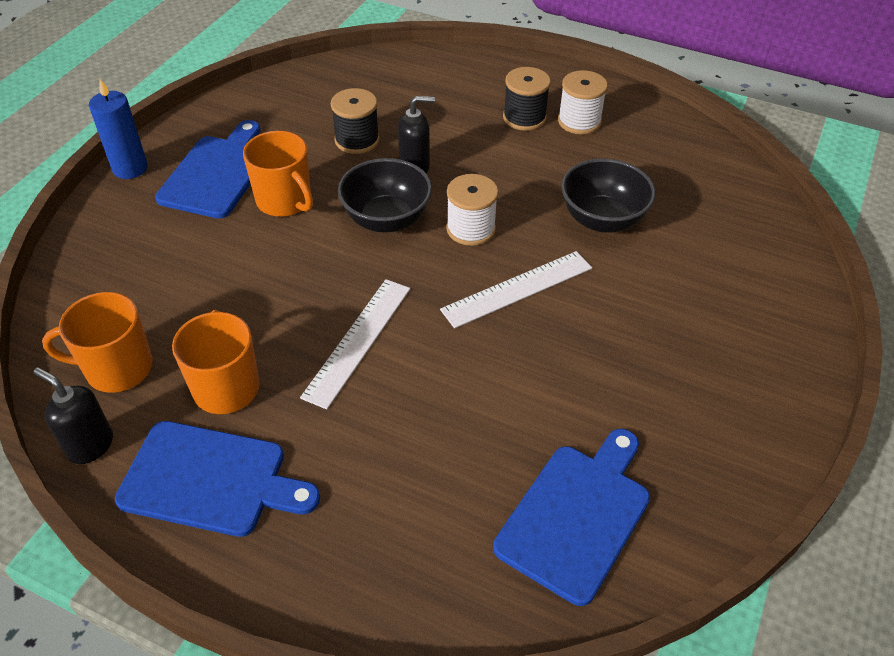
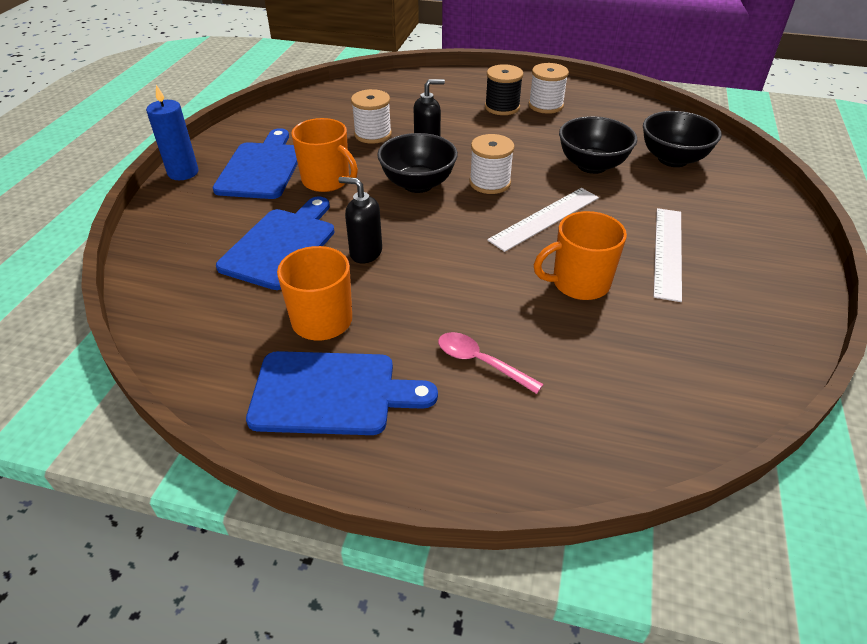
camera: 10 degrees left, 5 degrees down
(90, 445) = (208, 382): black soap dispenser -> black soap dispenser (365, 253)
(117, 368) = (216, 319): orange mug -> orange mug (579, 283)
(357, 140) = (373, 134): black spool -> white spool
(358, 341) = (426, 271): white ruler -> white ruler (668, 252)
(379, 469) = (481, 362): none -> pink spoon
(576, 516) = (665, 373): blue cutting board -> blue cutting board (281, 245)
(706, 223) = (673, 159): none -> black bowl

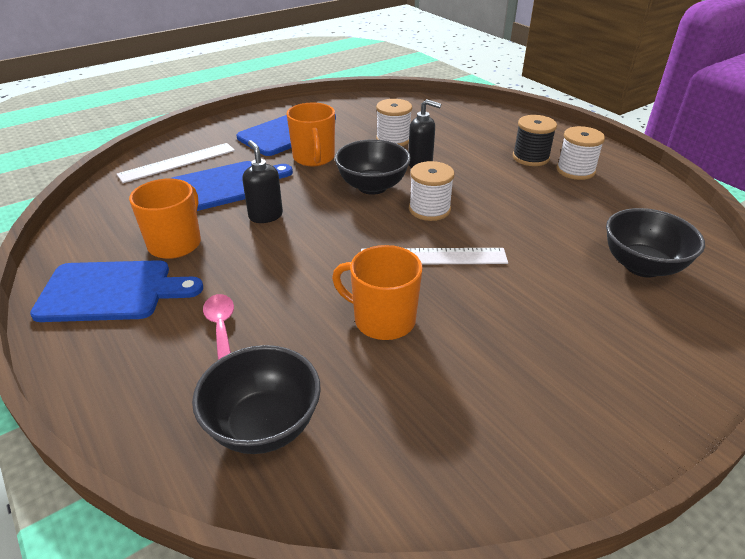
camera: 40 degrees right, 5 degrees down
(183, 172) = (239, 118): blue candle -> none
(331, 393) = (111, 291): blue cutting board -> blue cutting board turned 45 degrees counterclockwise
(592, 165) = (544, 235): black bowl -> black bowl (263, 425)
(668, 252) = (505, 341): white ruler -> white ruler (178, 162)

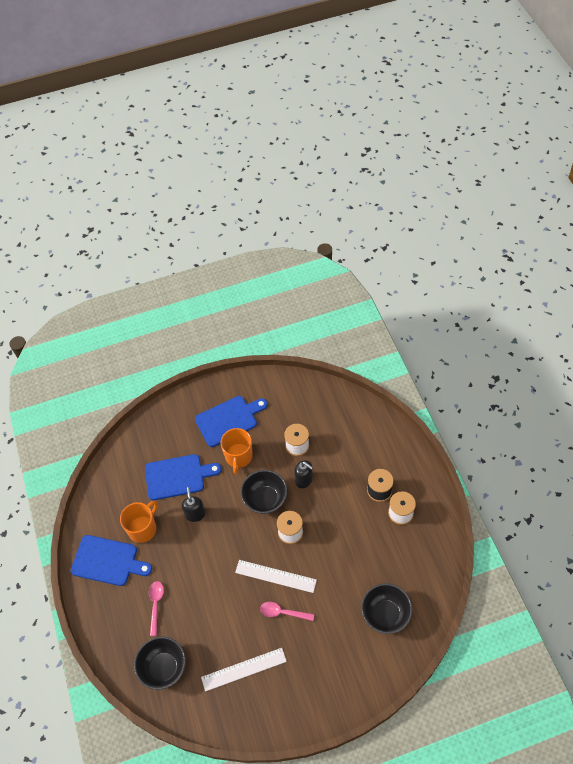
camera: 20 degrees right, 20 degrees up
(178, 162) = (154, 442): white ruler -> white ruler (244, 669)
(382, 320) = (232, 618): orange mug -> none
(472, 295) = (283, 612): none -> pink spoon

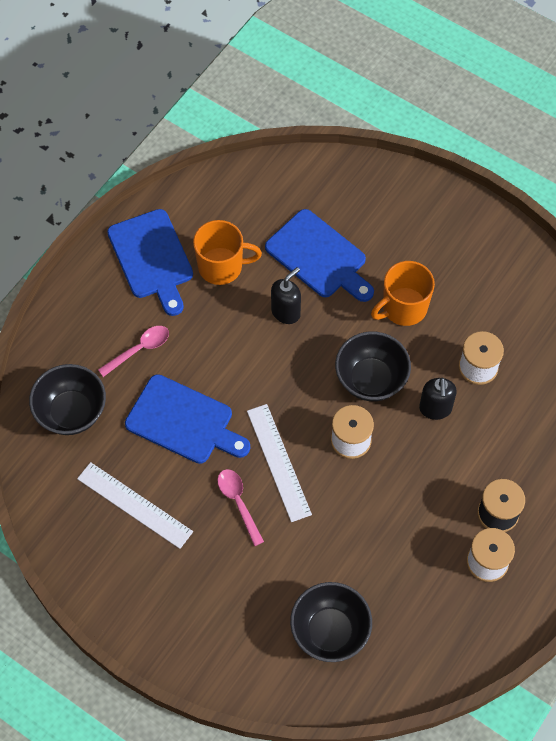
camera: 50 degrees right, 5 degrees up
(229, 420) = (444, 260): blue cutting board -> blue cutting board (183, 421)

